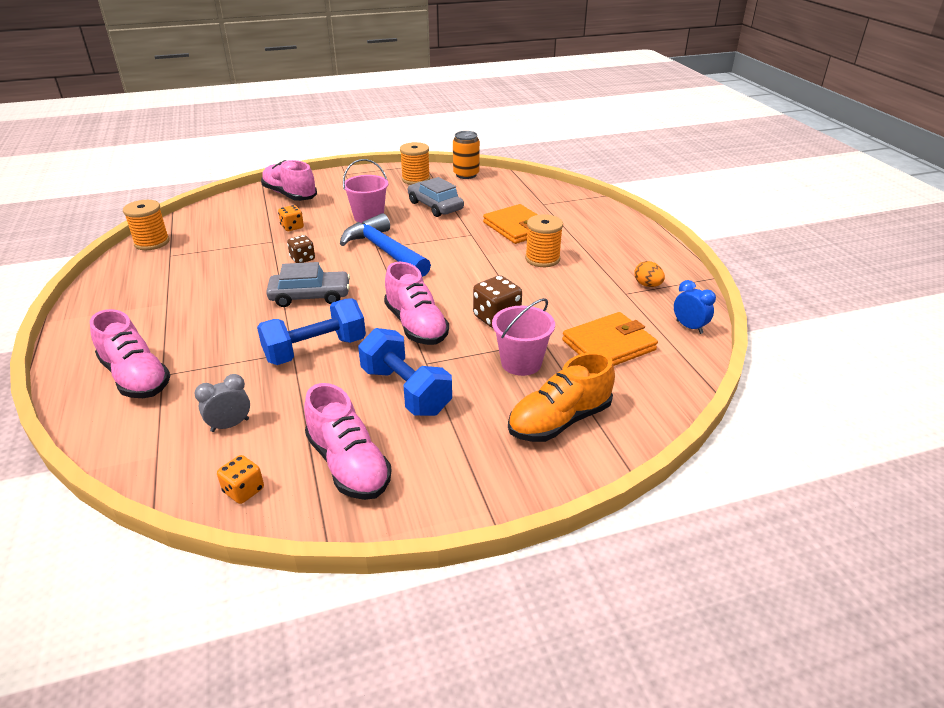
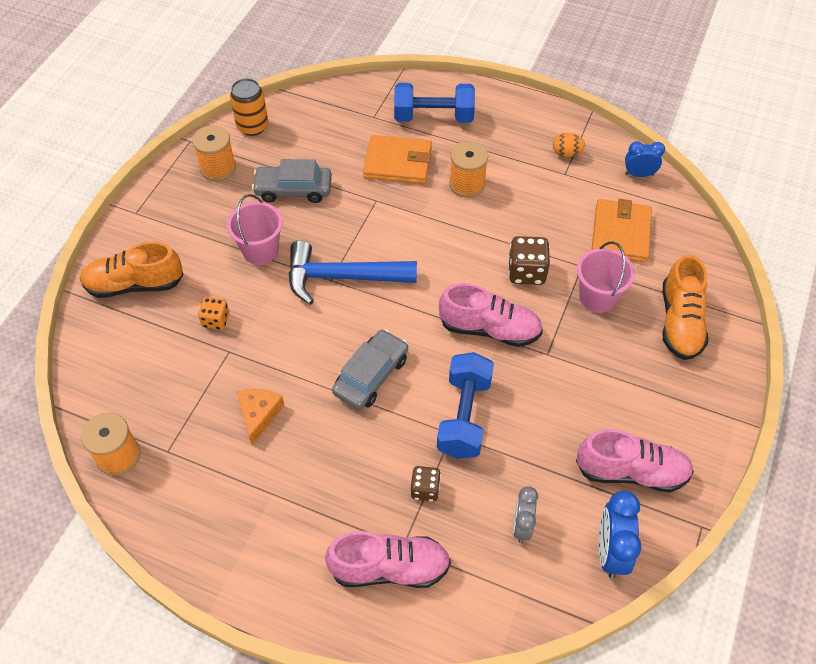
camera: 50 degrees left, 20 degrees up
(230, 271) = (259, 414): none -> orange cheese
(243, 490) = (610, 551): orange dice -> blue clock
(290, 195) = (135, 284): pink shoe -> orange shoe
(302, 259) = (293, 345): brown dice -> brown dice (425, 489)
(405, 391) = (572, 388): blue dumbbell -> blue dumbbell (433, 117)

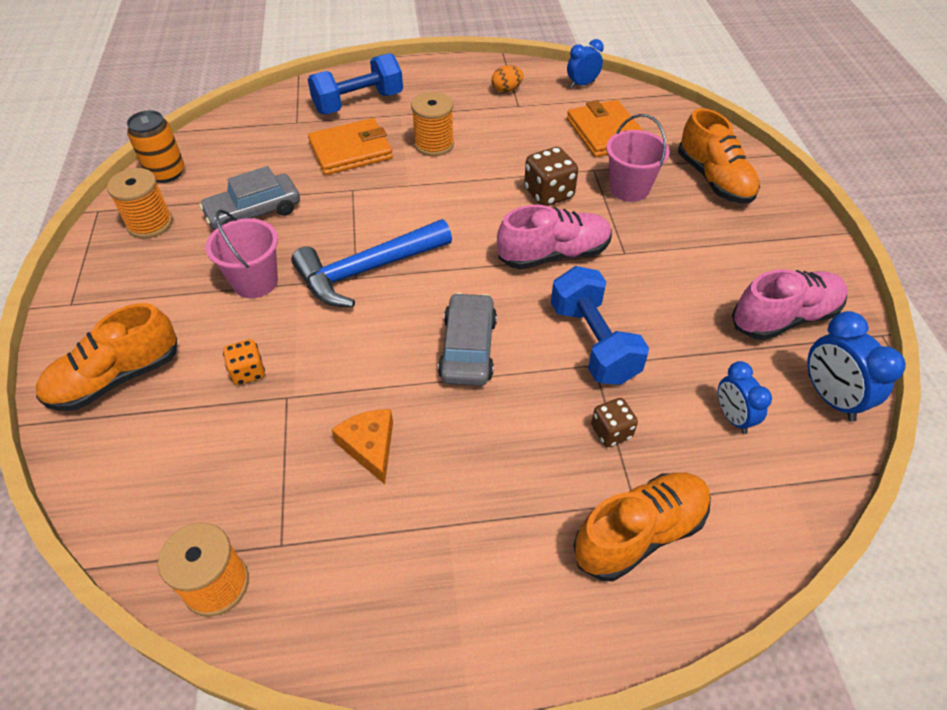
camera: 30 degrees left, 5 degrees down
(389, 568) = (639, 533): pink shoe -> orange shoe
(521, 526) = (732, 417): grey clock -> blue clock

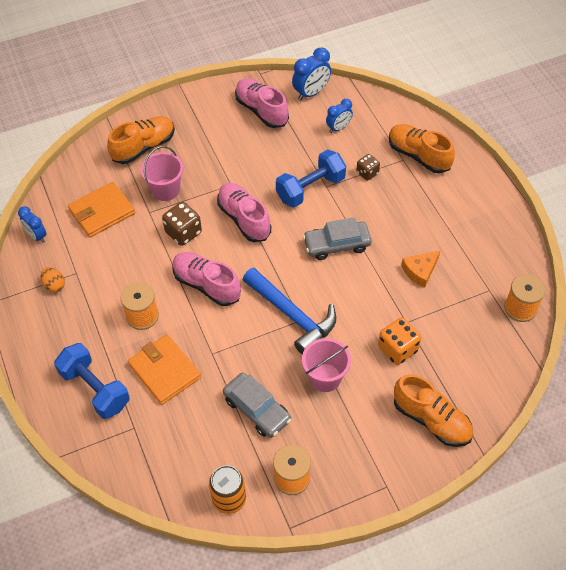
camera: 105 degrees left, 5 degrees up
(248, 372) = (397, 349): orange dice -> orange dice, size x1.58
(454, 201) = (206, 285): none -> pink shoe

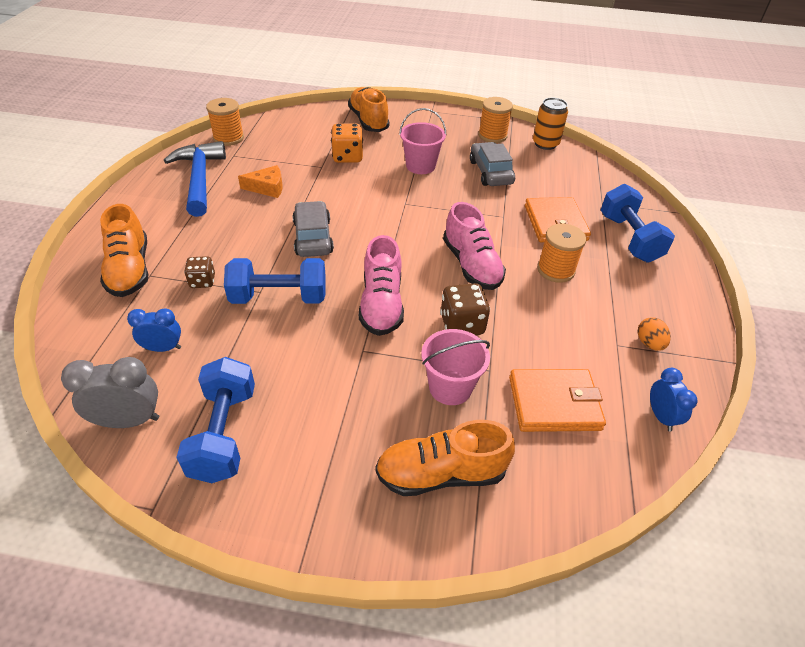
camera: 150 degrees left, 10 degrees down
(261, 111) = (224, 433): pink shoe -> blue dumbbell
(292, 316) = (409, 208): blue hammer -> blue hammer (200, 179)
(311, 93) = (129, 420): blue clock -> grey clock
(337, 245) = (313, 237): grey car -> grey car turned 120 degrees counterclockwise

